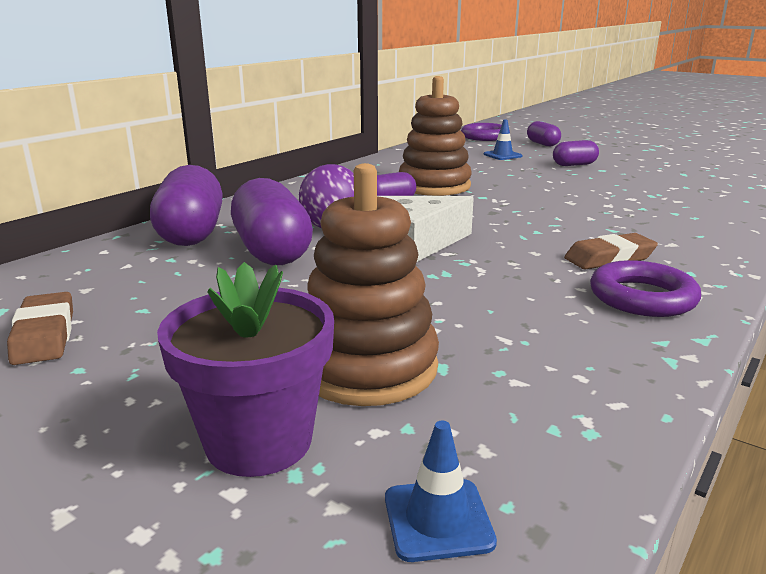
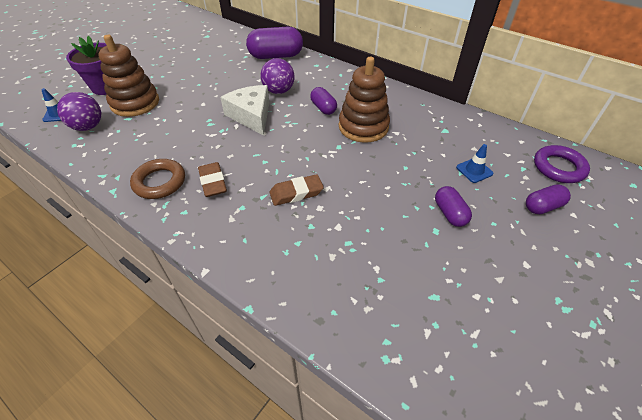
camera: 90 degrees right, 25 degrees up
(44, 335) = (184, 46): brown eraser -> brown eraser (296, 193)
(272, 251) = (248, 77): purple capsule -> none
(498, 425) = (88, 127): none -> purple ball
(642, 297) = (159, 182): purple ring -> brown ring

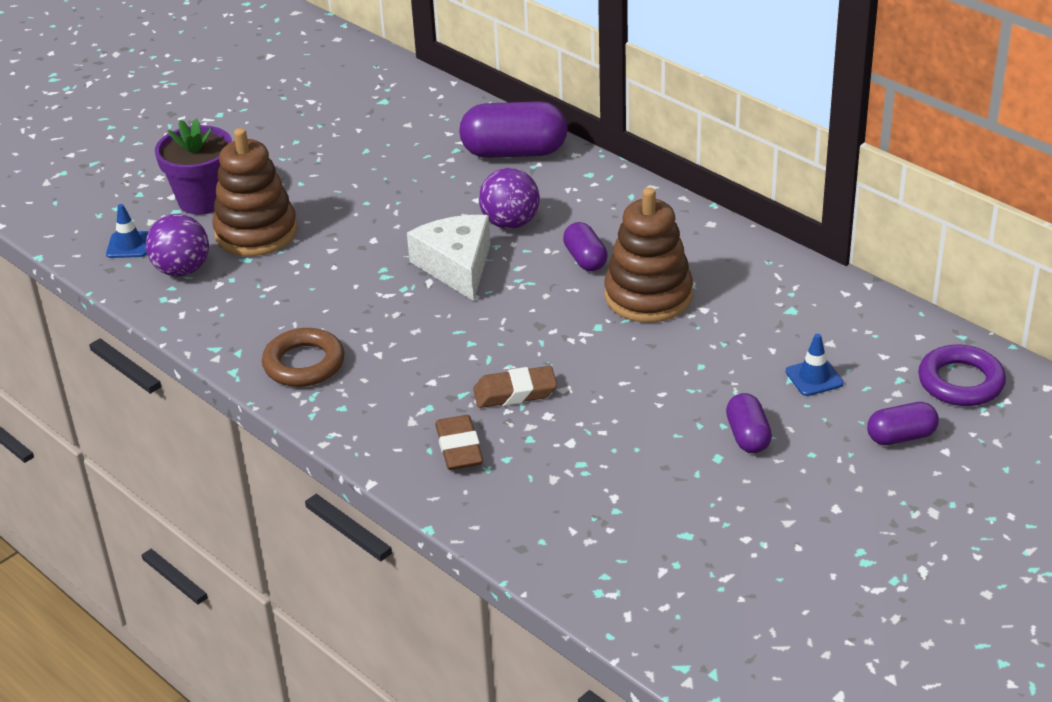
camera: 10 degrees right, 10 degrees down
(213, 182) = (386, 369): brown eraser -> brown eraser (459, 448)

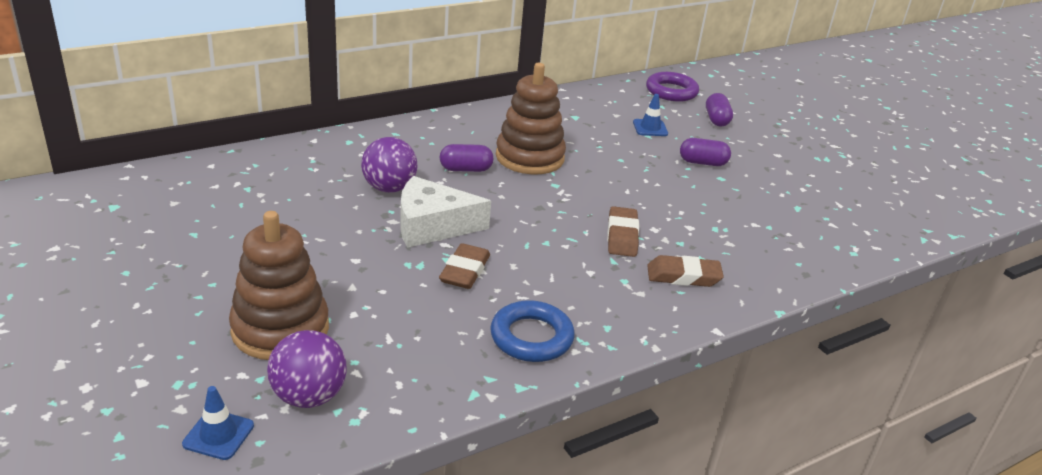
camera: 80 degrees left, 5 degrees down
(203, 200) = (177, 357): purple flower pot -> none
(304, 364) = (531, 337): brown ring -> blue ring
(388, 303) = (464, 271): none -> brown eraser
(514, 152) = (283, 163): purple capsule -> none

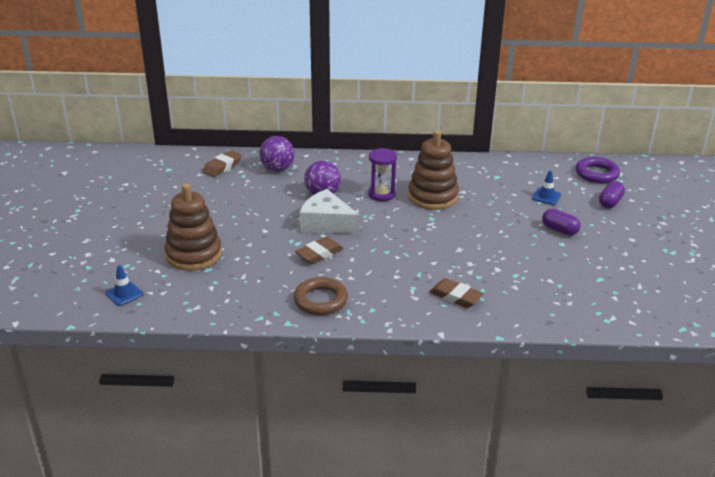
camera: 35 degrees right, 0 degrees up
(309, 396) = (178, 291): purple ball -> purple ball (277, 168)
(465, 169) = (381, 194): purple capsule -> purple hourglass
(531, 337) = (320, 300): blue ring -> brown ring
(622, 236) = (441, 261): brown eraser -> brown eraser (222, 167)

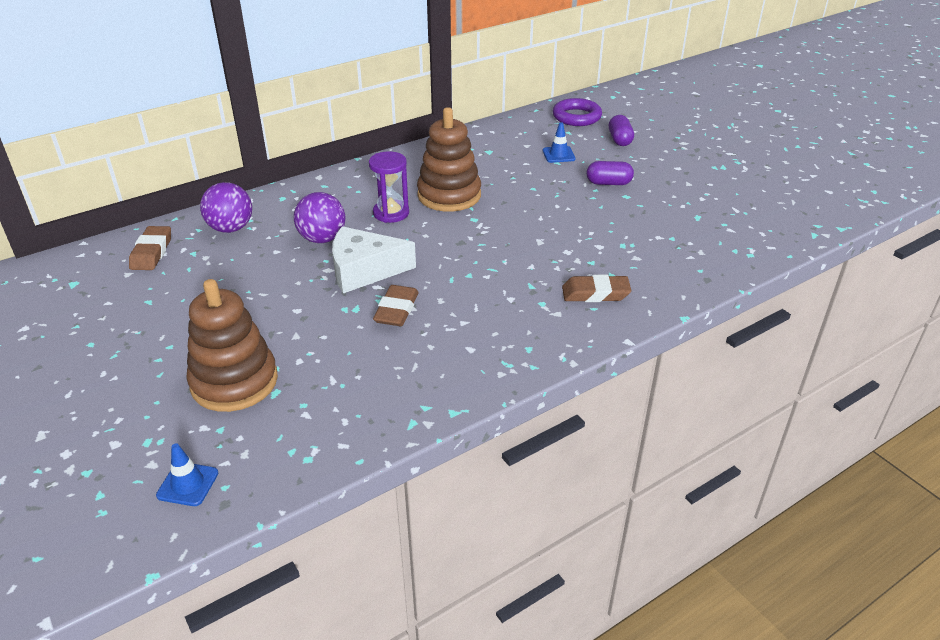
camera: 35 degrees left, 5 degrees up
(320, 300) = (460, 365): brown ring -> none

